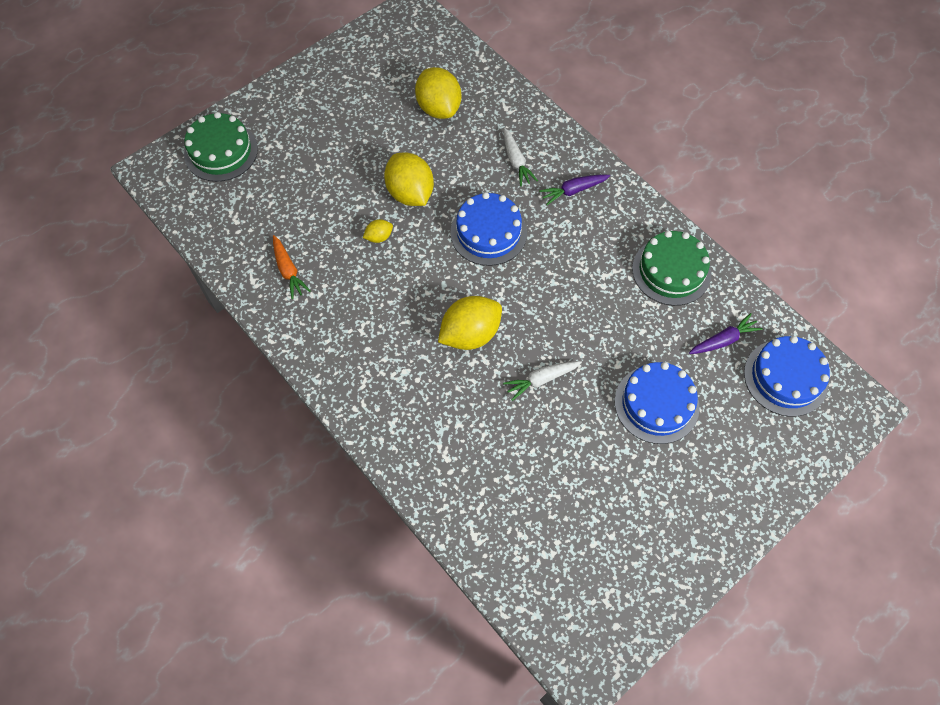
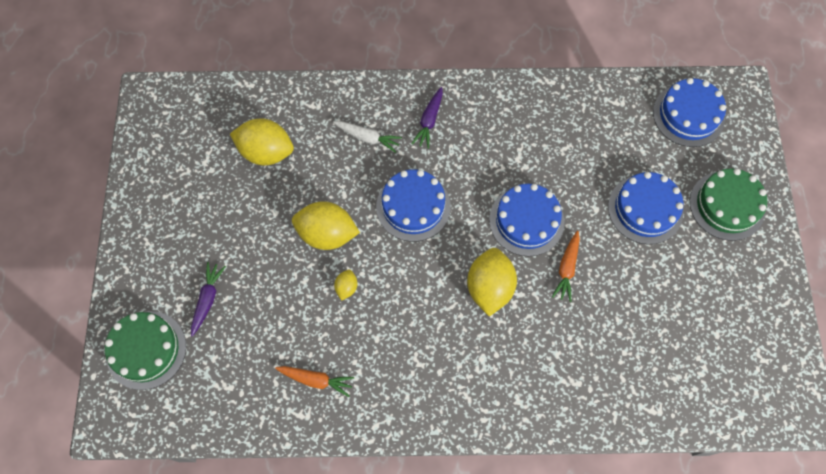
camera: 50 degrees left, 5 degrees up
(541, 380) = (567, 268): white carrot -> orange carrot
(555, 320) = (526, 221): none -> blue cake
(671, 271) = (551, 114): green cake -> green cake (727, 205)
(723, 340) = (631, 128): purple carrot -> purple carrot (207, 299)

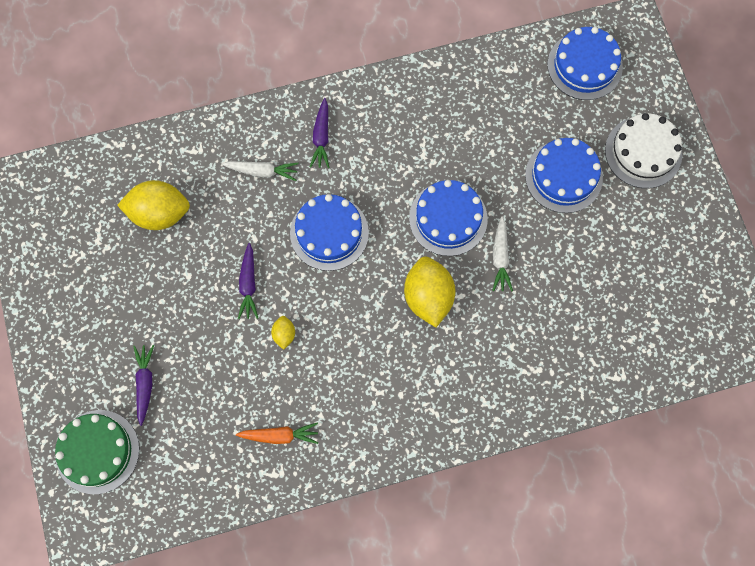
camera: 15 degrees left, 5 degrees up
(327, 234) = (248, 284): yellow lemon -> purple carrot
(567, 268) = (500, 257): orange carrot -> white carrot
(727, 205) = (643, 152): green cake -> white cake

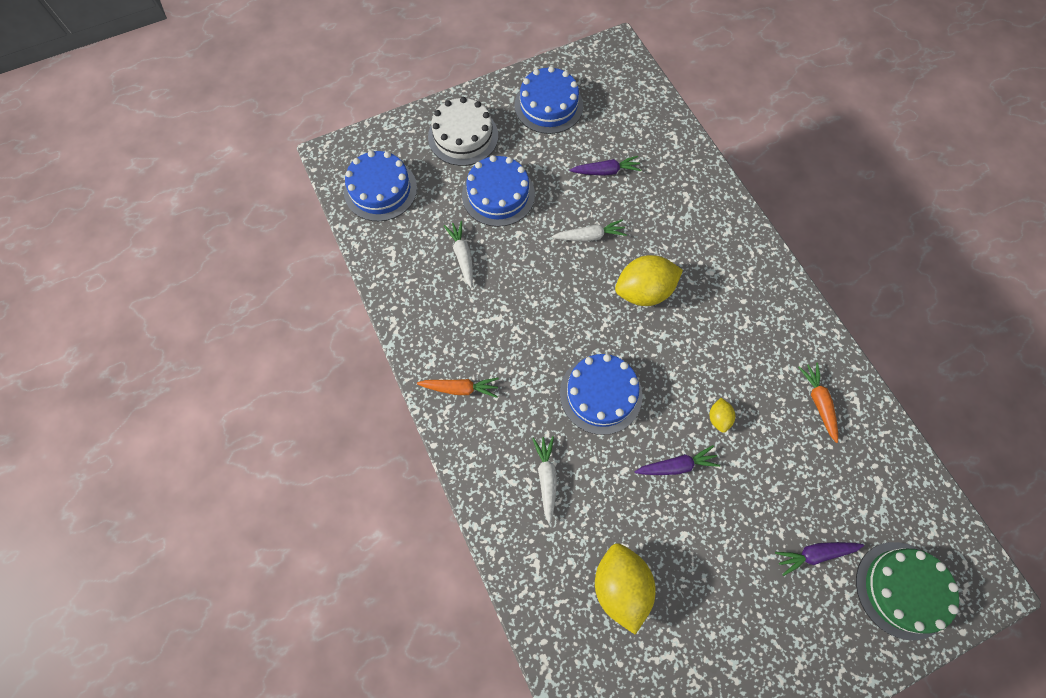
camera: 100 degrees left, 5 degrees down
(284, 334) = (718, 418): yellow lemon -> yellow lemon turned 75 degrees counterclockwise
(321, 137) = (495, 422): purple carrot -> purple carrot (605, 171)
(358, 112) = (460, 388): none -> orange carrot
(448, 218) = (561, 285): blue cake -> blue cake (548, 105)
(496, 132) = (462, 256): none -> white carrot

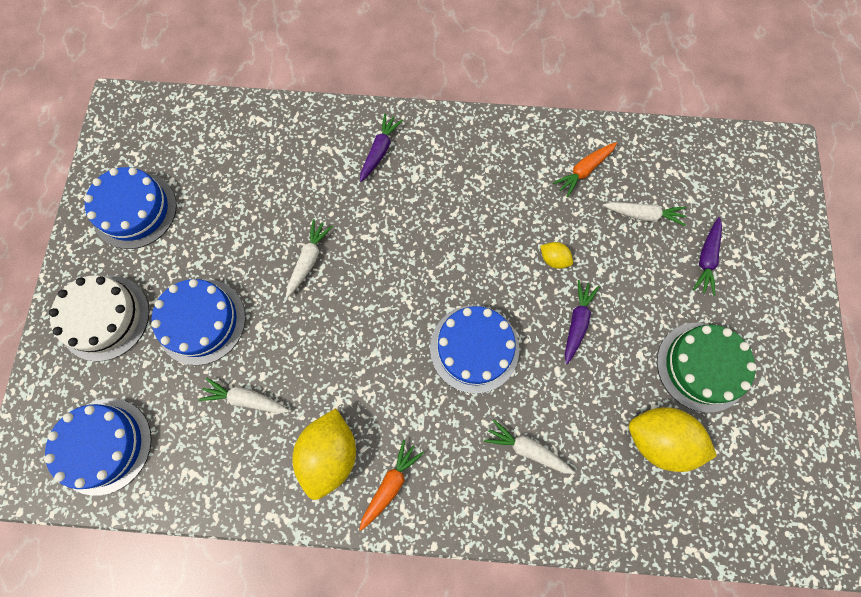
camera: 60 degrees left, 5 degrees up
(605, 171) = (249, 202): purple carrot -> purple carrot (379, 151)
(644, 291) = (397, 246): yellow lemon -> yellow lemon (330, 453)
(815, 475) = (643, 215): none -> white carrot
(818, 402) = (584, 171): orange carrot -> orange carrot turned 60 degrees counterclockwise
(902, 589) = (762, 213): green cake -> green cake (701, 366)

